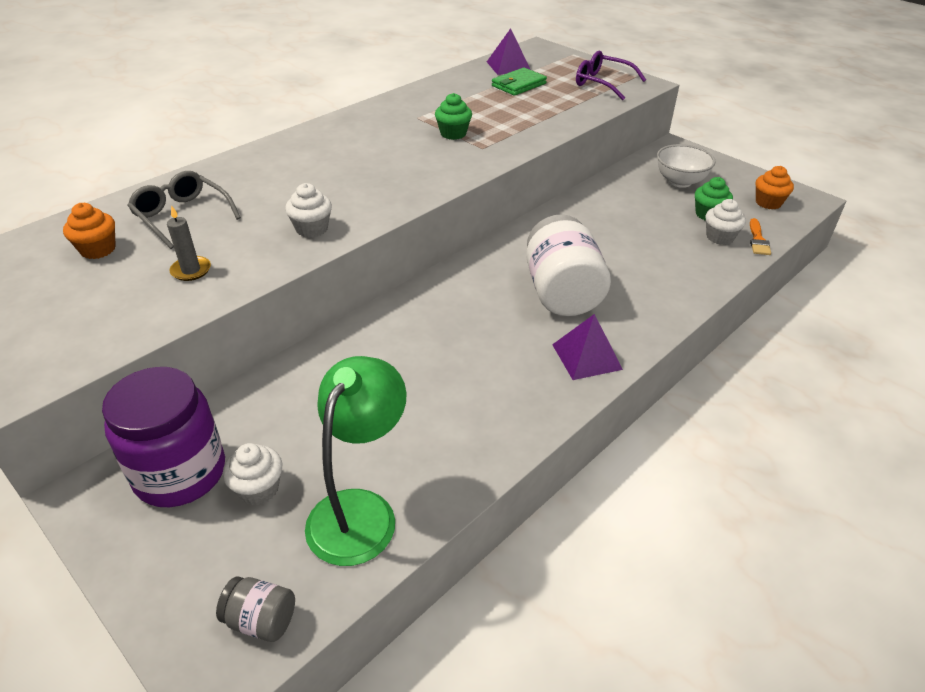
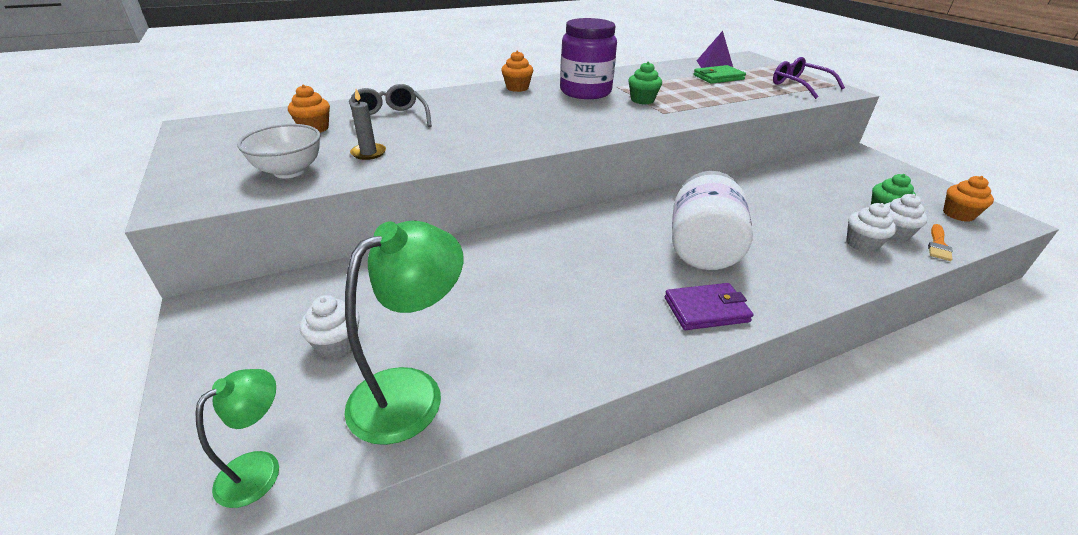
camera: 20 degrees right, 5 degrees down
(180, 473) = (285, 313): purple jar -> purple jar (585, 92)
(261, 620) = (260, 468): grey jar -> green lamp
(306, 140) = (517, 88): none -> orange cupcake
(312, 229) = (482, 143): white cupcake -> white cupcake (862, 244)
(586, 356) = (706, 309): purple pyramid -> purple wallet
(680, 181) = (860, 181): white bowl -> white bowl (289, 171)

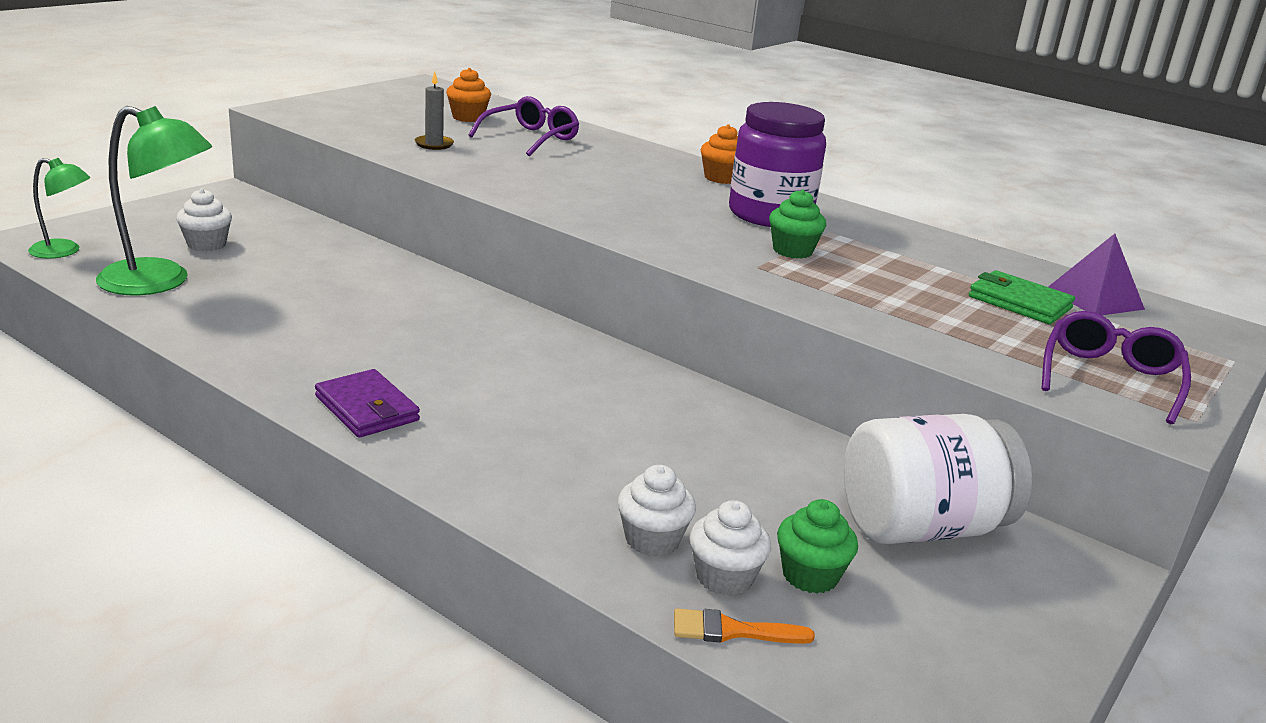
camera: 60 degrees right, 10 degrees down
(289, 171) = (366, 127): white bowl -> none
(390, 119) = (531, 138): grey glasses -> purple glasses
(702, 248) = (514, 400): white jar -> white jar (921, 527)
(958, 214) = (910, 679): orange cupcake -> none

